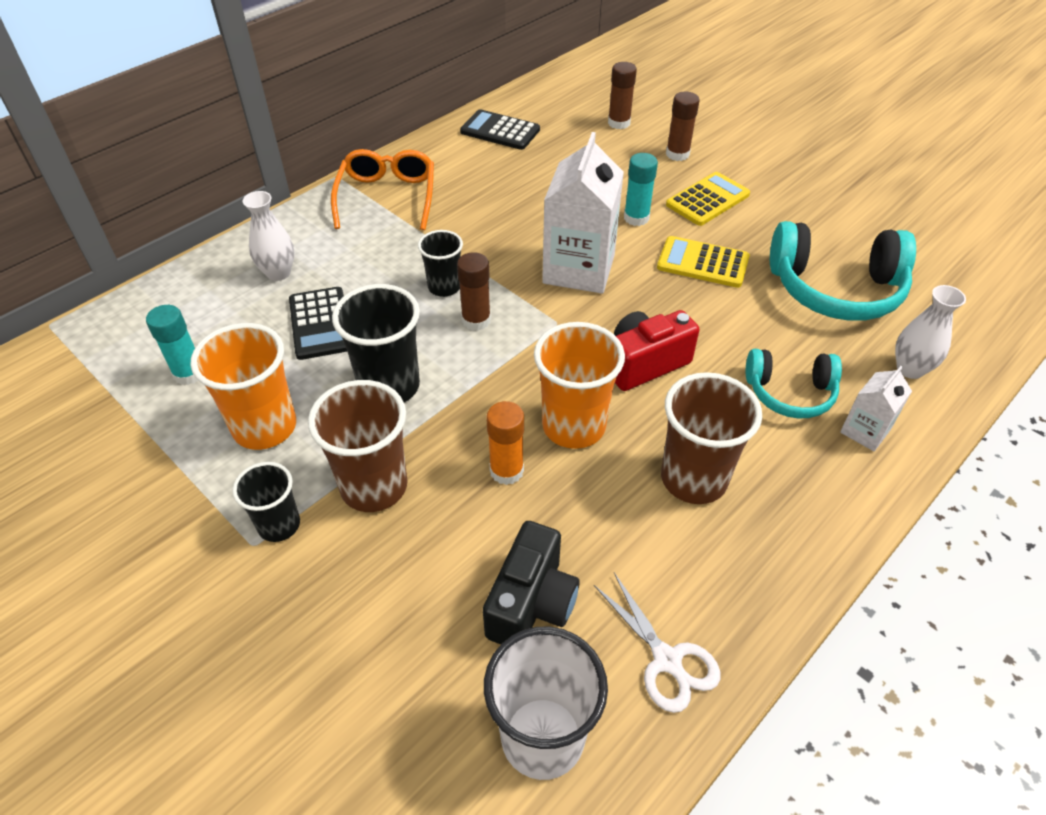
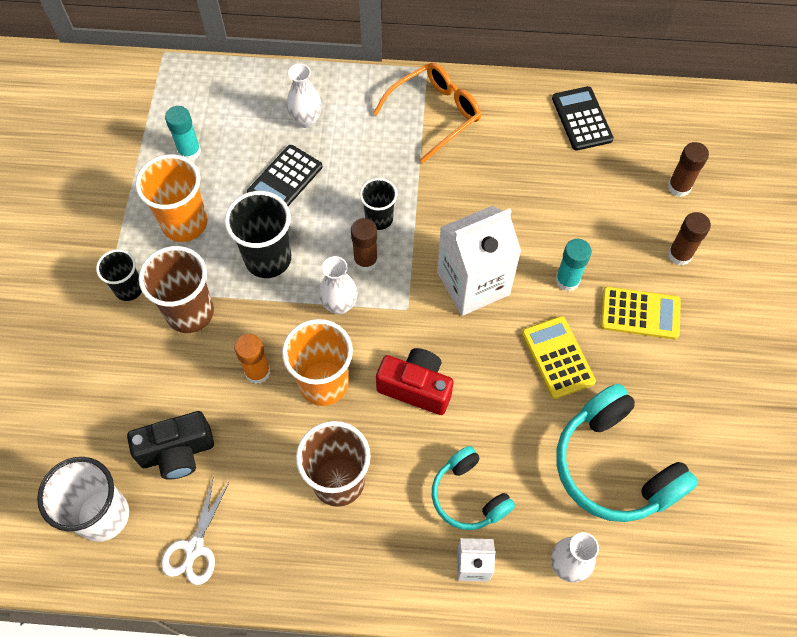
camera: 50 degrees right, 15 degrees up
(501, 365) = (339, 305): none -> white vase

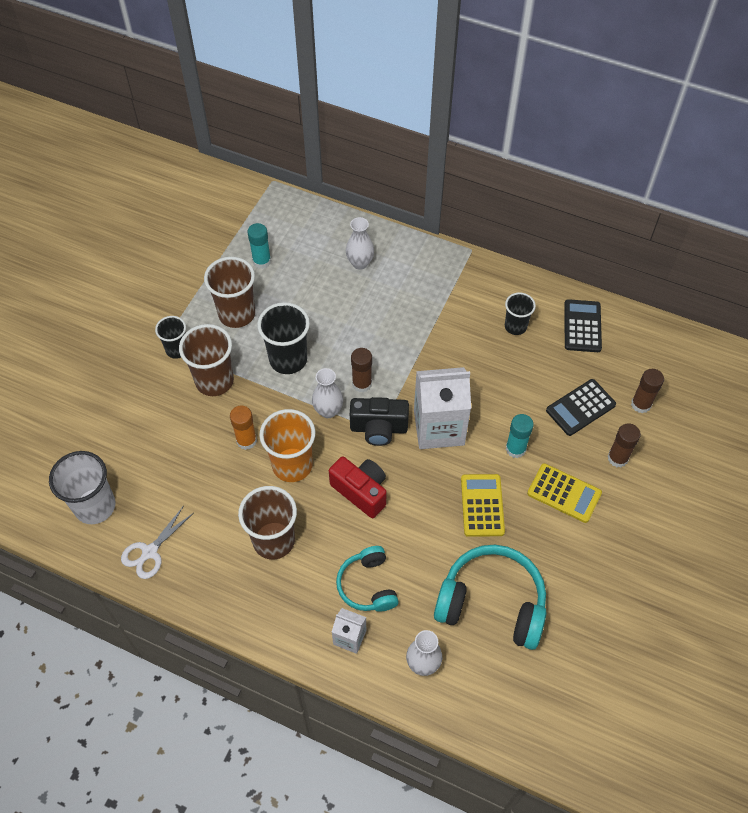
camera: 20 degrees right, 5 degrees down
(177, 452) = (165, 479): black camera -> black camera (379, 428)
(184, 223) = (237, 314): orange cup -> brown cup
(285, 180) = (325, 304): black calculator -> black calculator (580, 407)
(379, 219) = (385, 355): black cup -> black cup (515, 326)
(434, 114) = (463, 288): orange glasses -> none
(614, 466) = (492, 603): turquoise headphones -> turquoise headphones turned 120 degrees clockwise

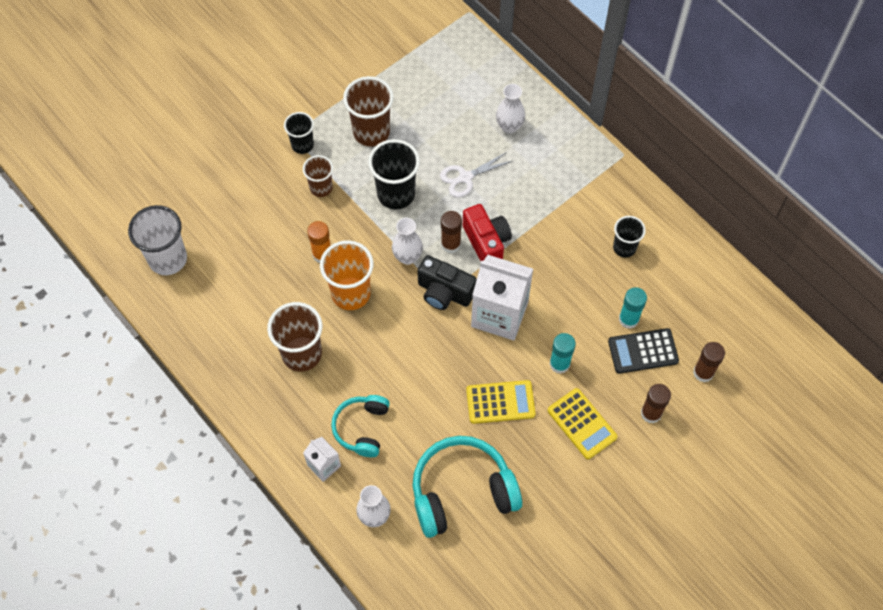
camera: 25 degrees right, 5 degrees up
(149, 552) = (194, 318): white scissors -> white scissors (465, 177)
(214, 381) = (321, 188): brown cup -> brown cup, size x0.61
(262, 261) = (419, 89): turquoise glue stick -> turquoise glue stick (628, 319)
(361, 491) = (399, 343): red camera -> red camera (486, 242)
(482, 505) = (500, 402): yellow calculator -> yellow calculator turned 60 degrees clockwise
(492, 603) = (462, 491): turquoise headphones -> turquoise headphones turned 60 degrees counterclockwise
(582, 326) = (690, 273): black calculator -> none

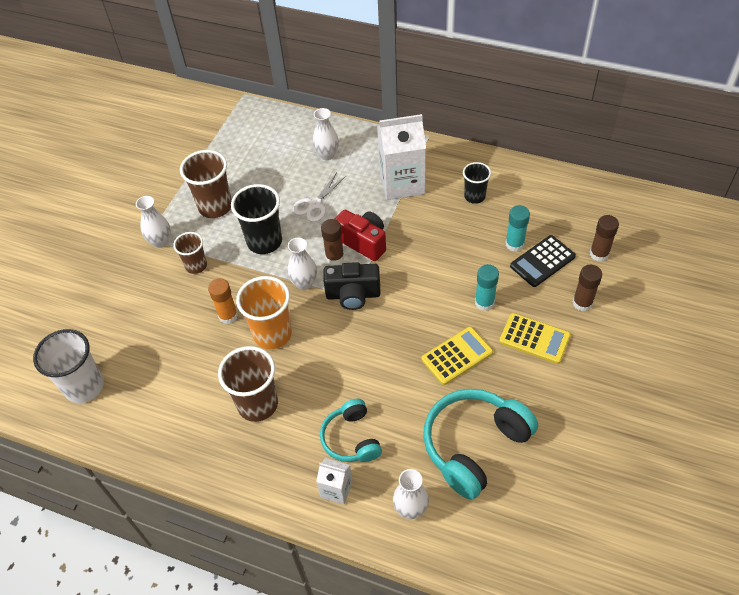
camera: 25 degrees left, 10 degrees down
(302, 145) = (160, 241): black cup -> white vase
(499, 314) = (410, 289): white carton -> white carton (402, 183)

